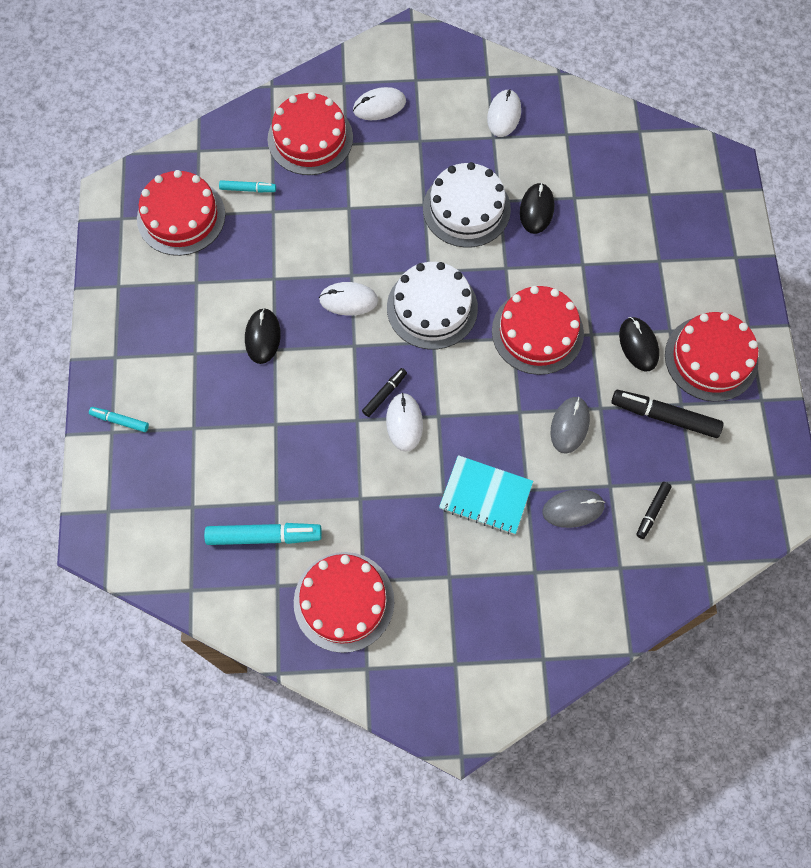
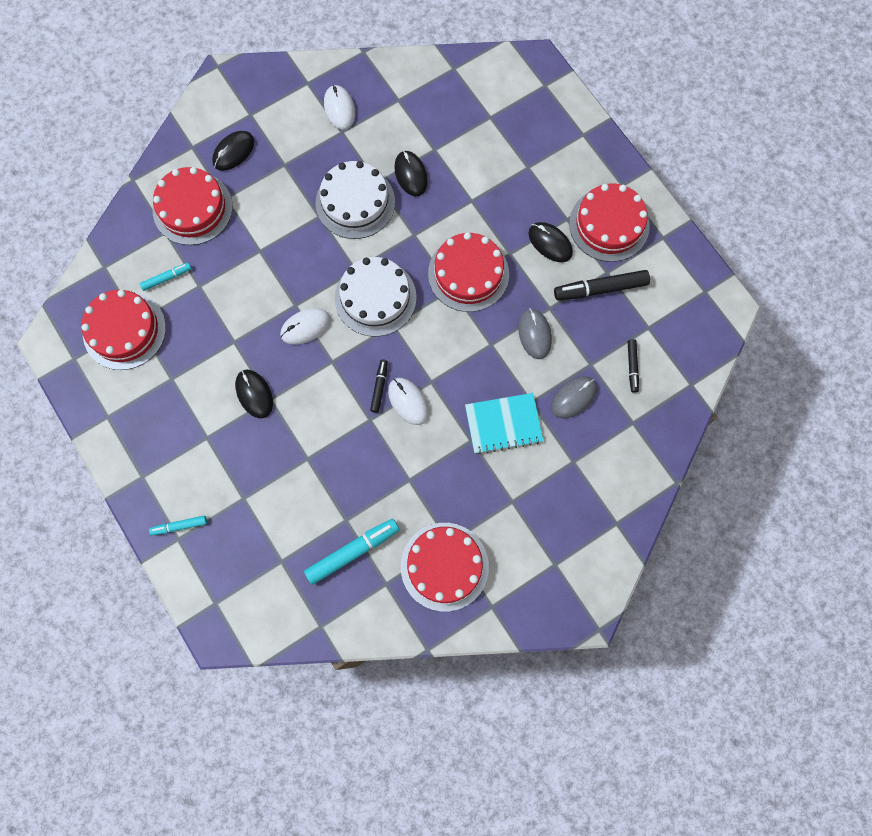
camera: 30 degrees left, 5 degrees up
(379, 106) = (233, 152): white mouse -> black mouse

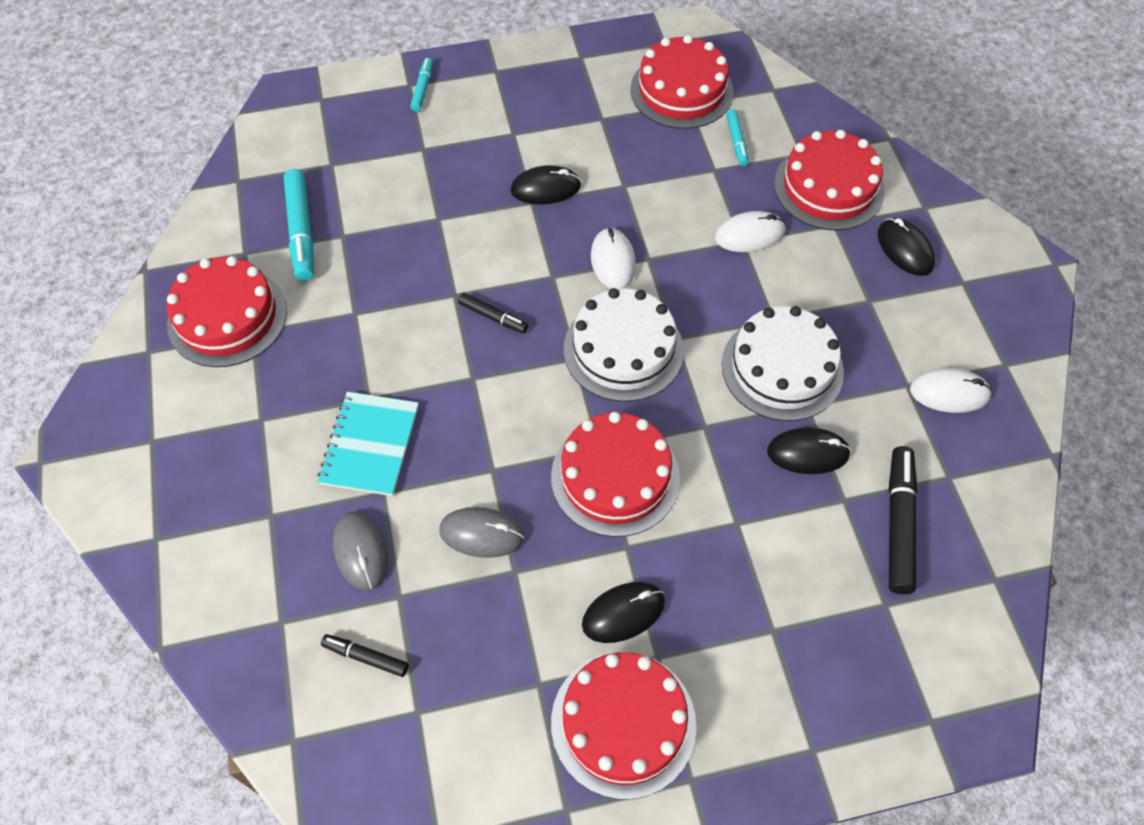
camera: 110 degrees right, 15 degrees down
(408, 401) = (458, 343): white mouse -> white mouse (749, 234)
(601, 289) = (514, 662): black marker -> black marker (898, 525)

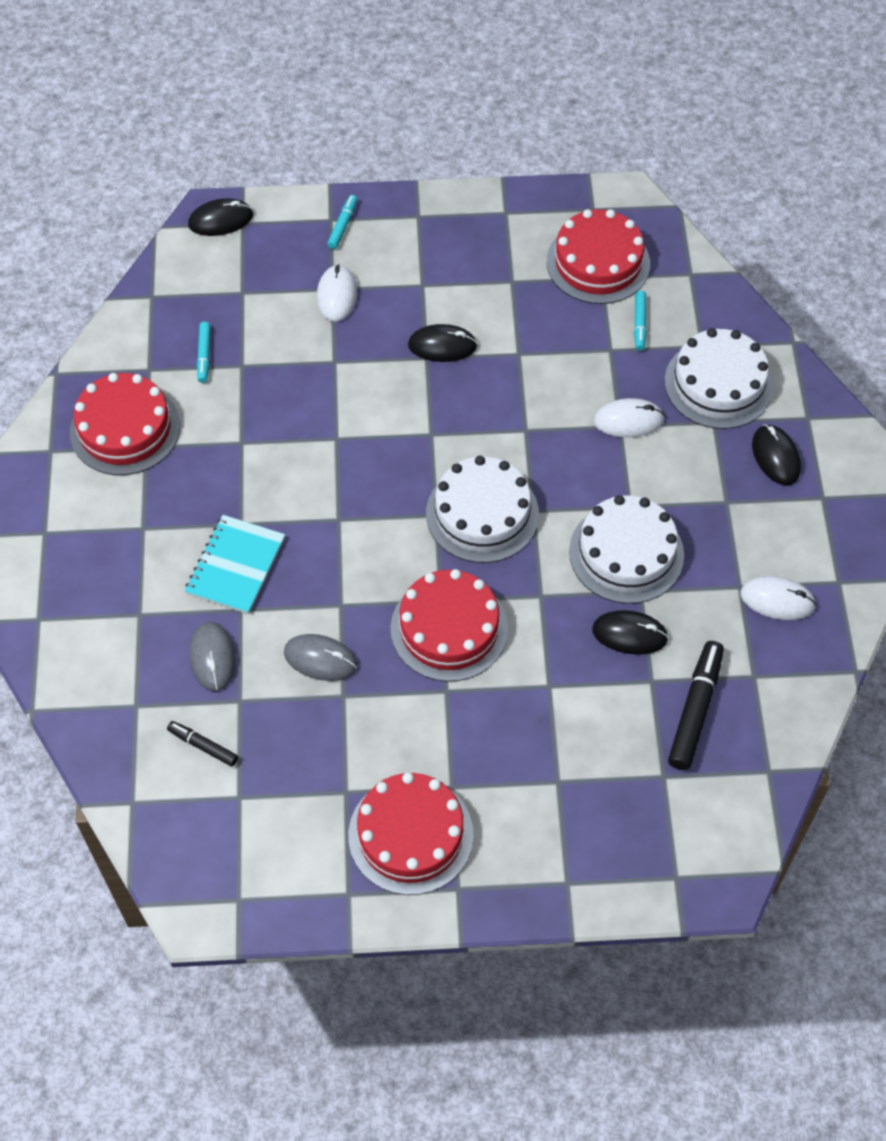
camera: 10 degrees right, 0 degrees up
(301, 231) = (204, 355): turquoise marker -> turquoise marker, size x0.56
(493, 317) = (367, 464): black marker -> none
(613, 261) = (491, 427): white mouse -> white mouse (337, 295)
(623, 613) = (430, 746): black mouse -> black mouse (221, 220)
(828, 187) = (718, 384): red cake -> white cake

